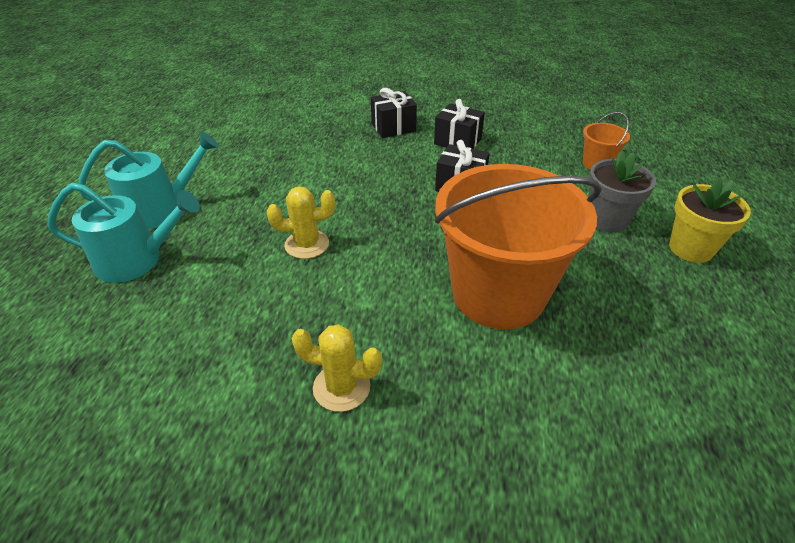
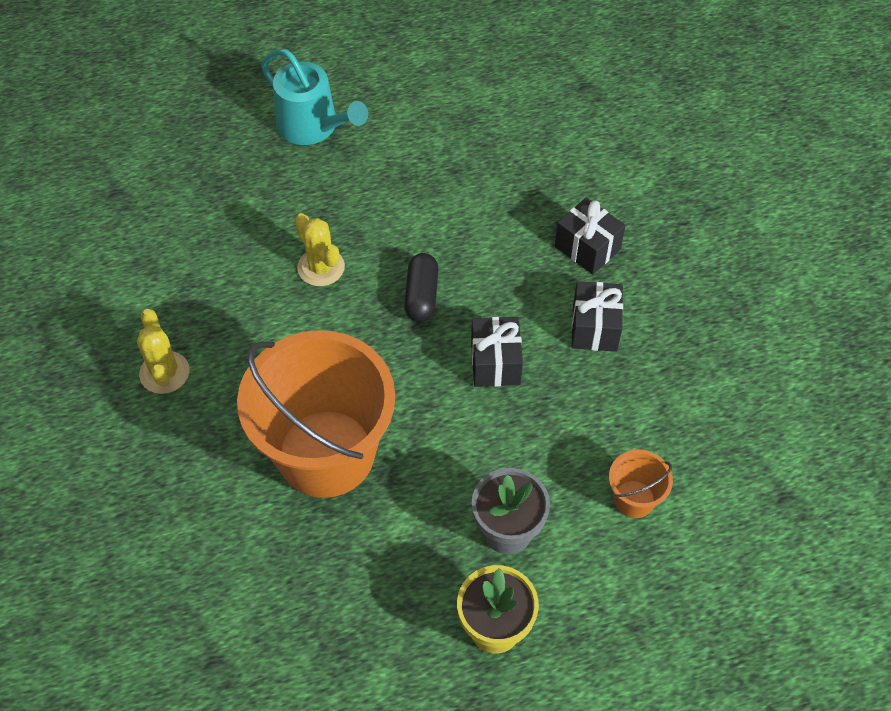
camera: 65 degrees right, 15 degrees up
(136, 260) = (238, 154): turquoise watering can -> none
(377, 201) = (421, 295): none -> black capsule

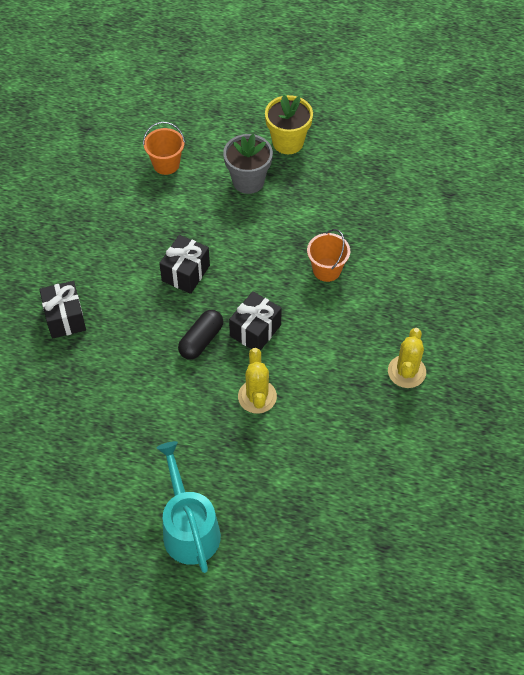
camera: 150 degrees left, 0 degrees up
(326, 453) = (327, 270): orange bucket -> orange bucket, size x0.42
(594, 328) = (106, 264): black gift -> black gift (255, 330)

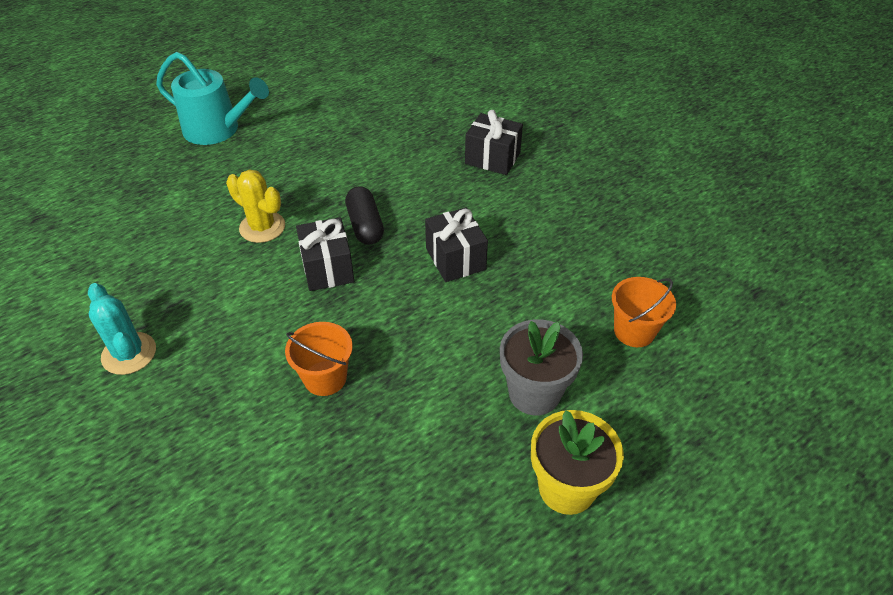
camera: 130 degrees right, 10 degrees down
(406, 371) = (129, 353): yellow cactus -> turquoise cactus

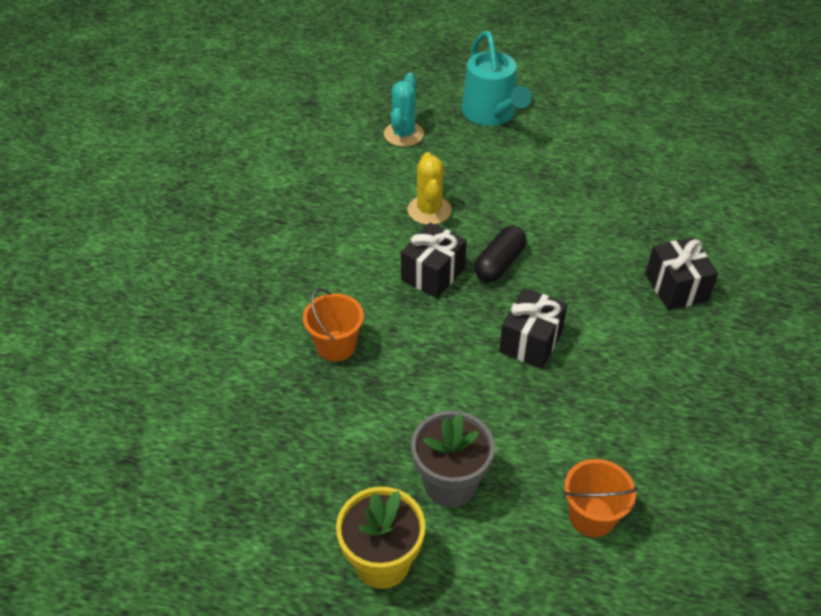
camera: 50 degrees right, 0 degrees up
(129, 353) = (254, 233): turquoise cactus -> turquoise cactus (403, 134)

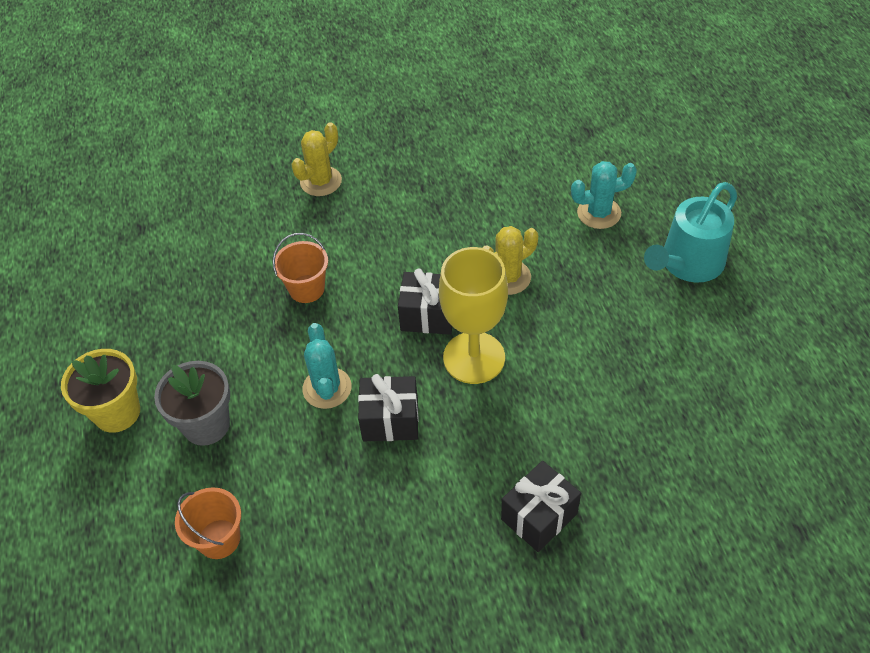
camera: 65 degrees right, 5 degrees up
(205, 286) = (321, 181): none -> yellow cactus
(467, 373) = (327, 388): none -> turquoise cactus
(499, 263) = (474, 357): black capsule -> yellow goblet

